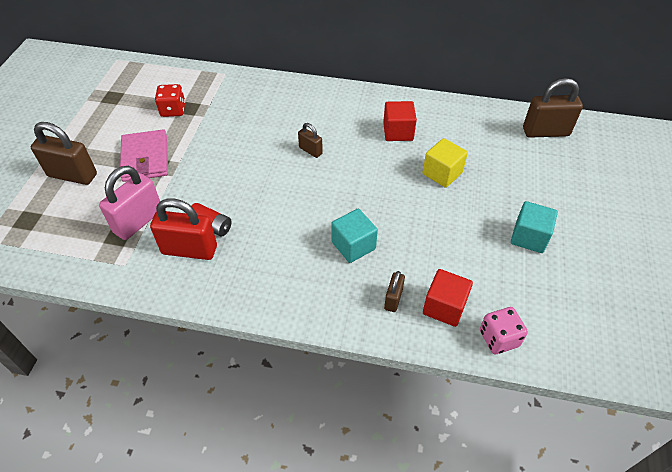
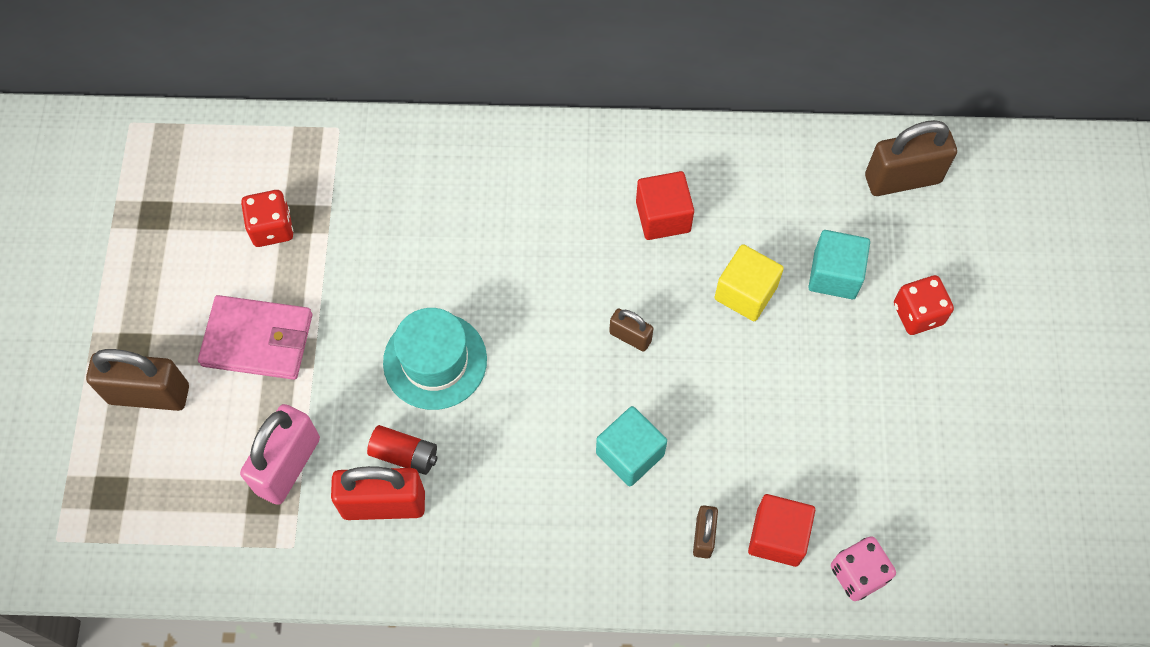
camera: 10 degrees left, 15 degrees up
(145, 158) = (258, 340): pink wallet -> pink wallet turned 60 degrees counterclockwise
(245, 181) = (435, 361): none -> turquoise hat
(310, 150) = (526, 280): brown padlock -> brown padlock (630, 337)
(529, 237) = (888, 394): turquoise cube -> turquoise cube (834, 275)
(551, 197) = (918, 314): none -> red dice

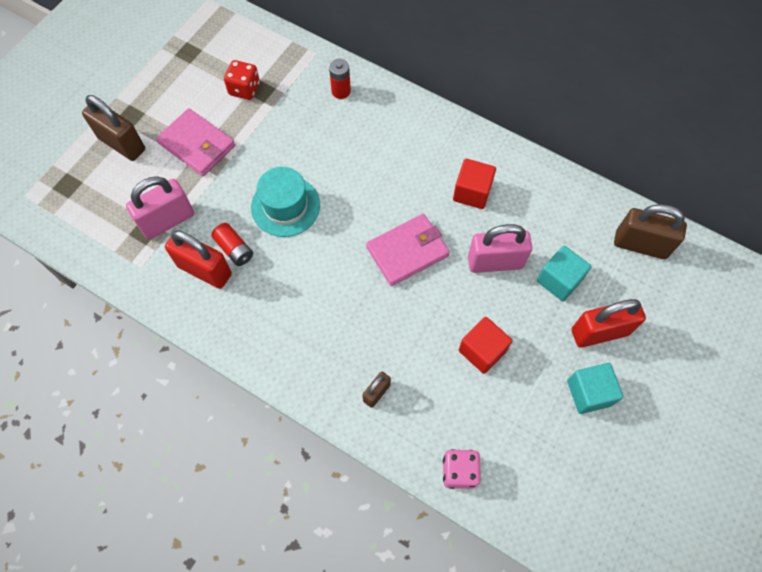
camera: 30 degrees right, 0 degrees up
(407, 165) = (341, 91): none -> red battery
(630, 337) = (407, 251): brown padlock -> pink wallet
(630, 454) = (363, 319): turquoise cube -> turquoise cube (589, 393)
(745, 293) = (495, 262): yellow cube -> pink padlock
(777, 536) = (422, 419): red cube -> red cube (482, 351)
(918, 314) = (599, 332): red dice -> red padlock

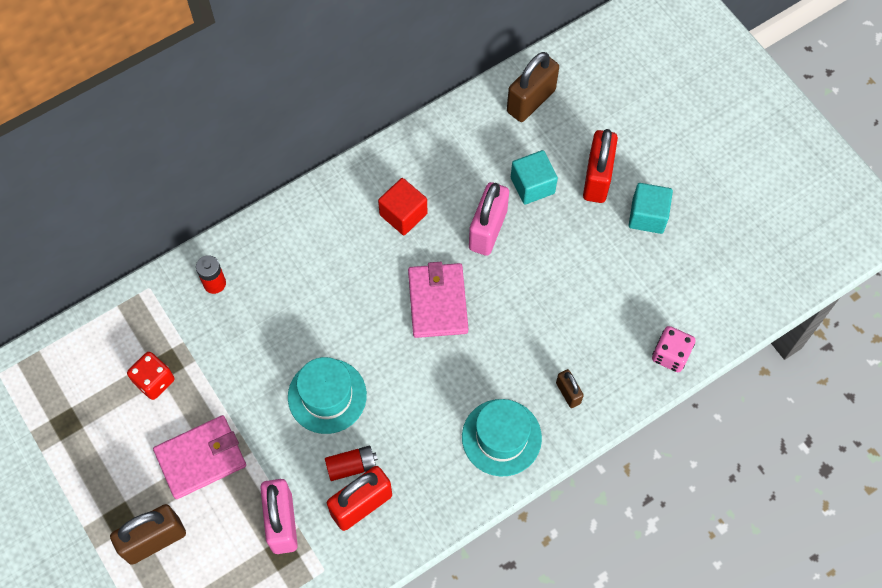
camera: 65 degrees left, 0 degrees up
(309, 353) = (501, 437): none -> turquoise hat
(482, 351) = (569, 283): red cube -> none

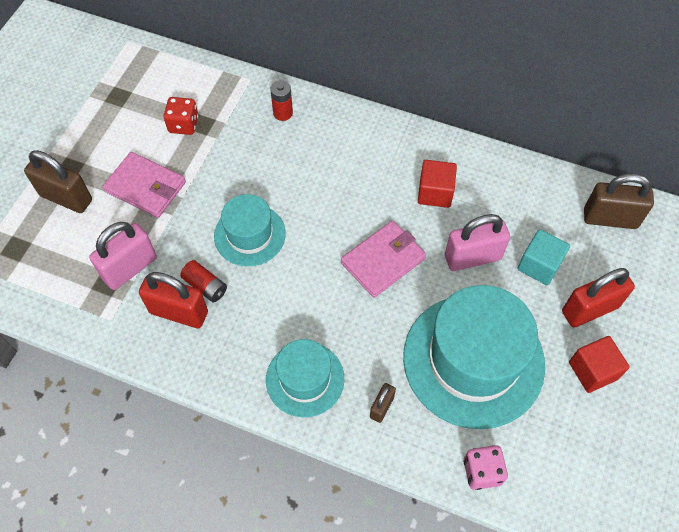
camera: 55 degrees right, 5 degrees down
(577, 295) = (473, 360): none -> turquoise hat
(647, 216) = (592, 371): turquoise cube -> red cube

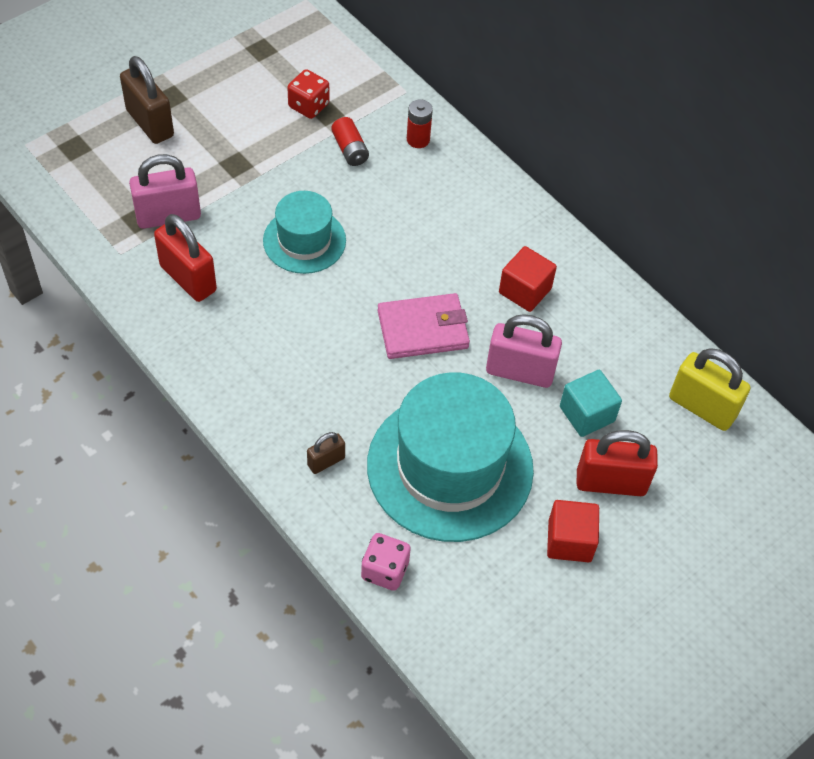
camera: 25 degrees right, 5 degrees down
(145, 187) = (232, 148): pink wallet -> none
(205, 286) = (229, 267): red battery -> red battery (350, 149)
(305, 379) = (268, 398): turquoise hat -> none
(610, 218) = (702, 407): brown padlock -> yellow padlock

